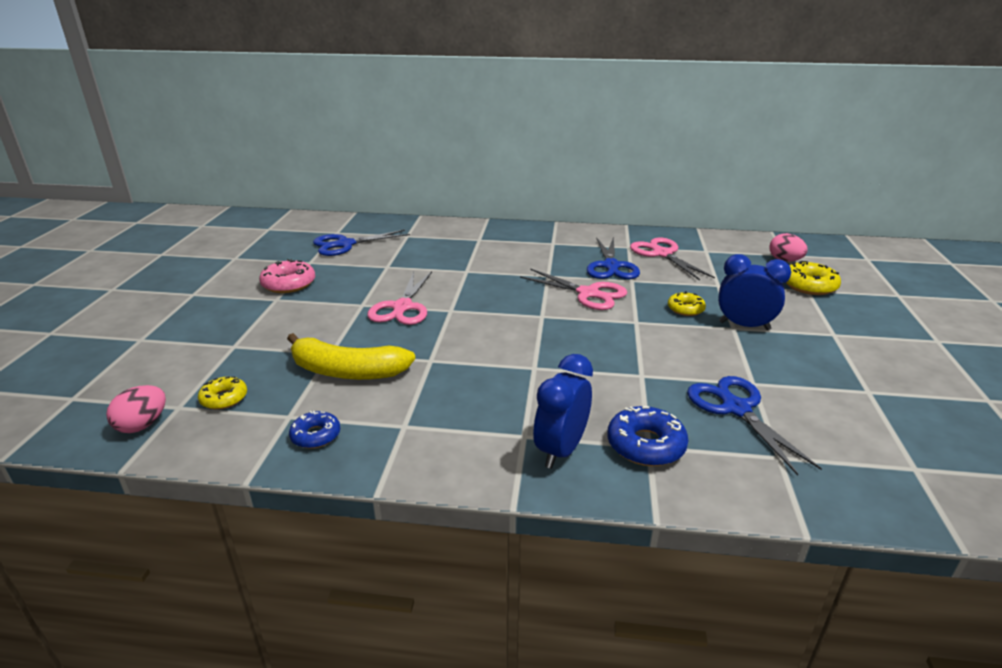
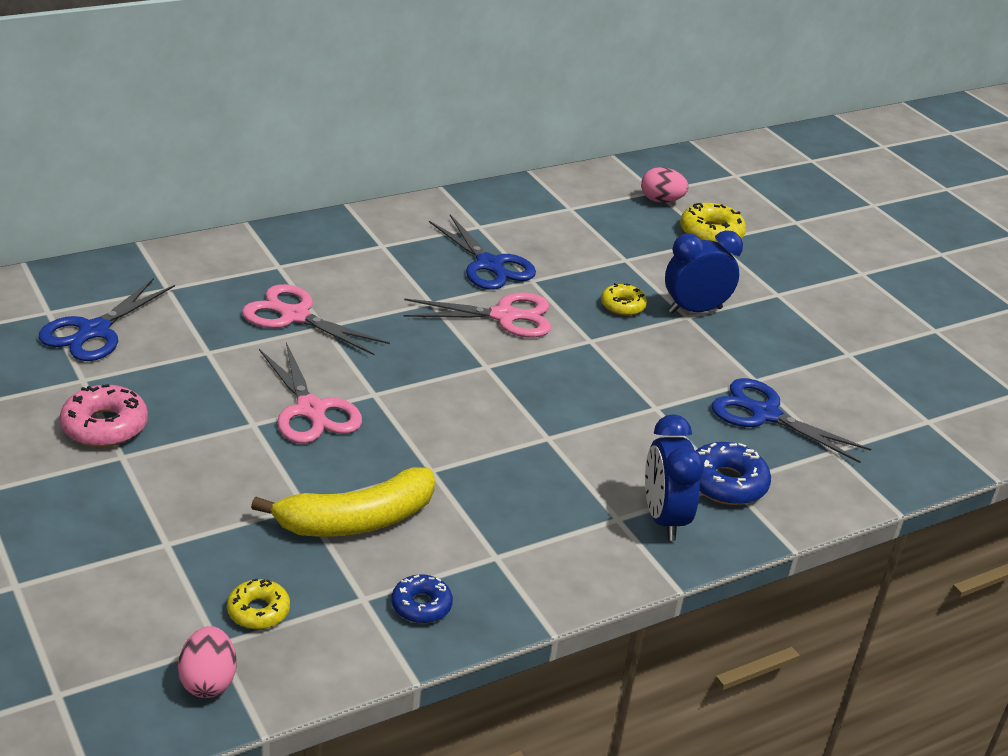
camera: 40 degrees left, 5 degrees up
(662, 254) = (527, 227): pink scissors -> pink scissors (295, 316)

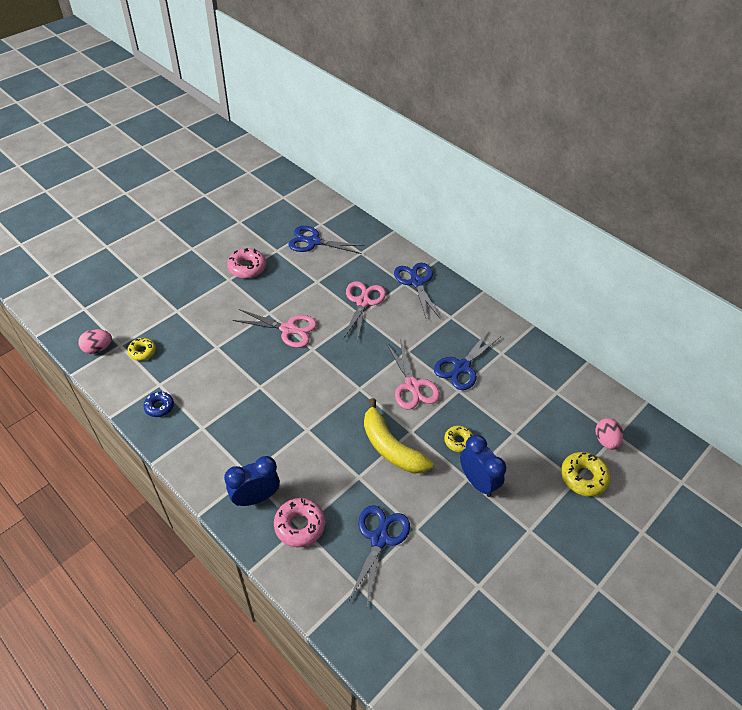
camera: 75 degrees right, 15 degrees up
(284, 254) = (416, 282): none -> blue scissors
(310, 410) = (288, 329): pink scissors -> pink scissors turned 120 degrees counterclockwise
(356, 520) = (212, 368): yellow banana -> yellow banana (391, 447)
(726, 483) = (300, 525): blue donut -> pink donut

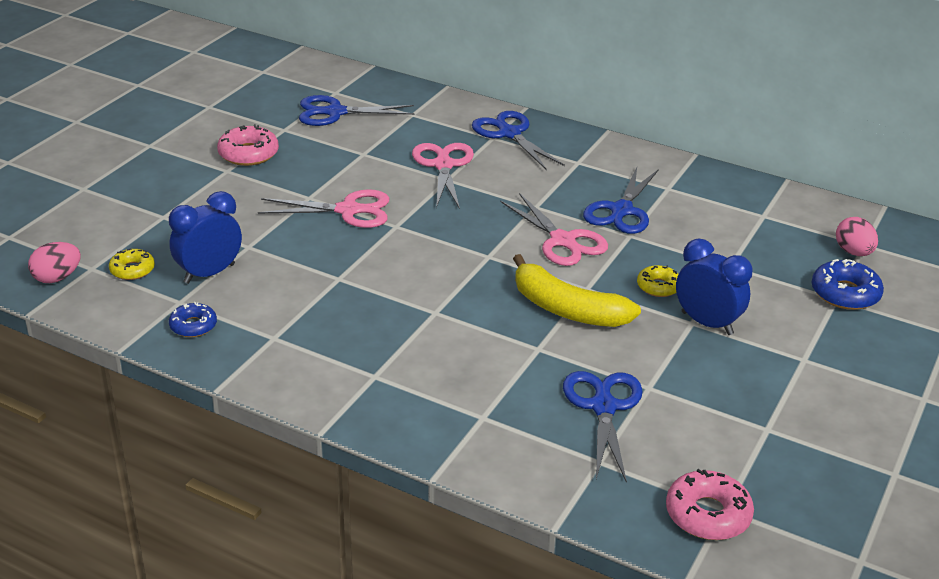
camera: 15 degrees left, 15 degrees down
(255, 497) = (398, 398): blue clock -> blue clock (209, 273)
(300, 525) = (480, 415): pink donut -> pink donut (707, 514)
(583, 477) = (845, 293): yellow donut -> blue donut

